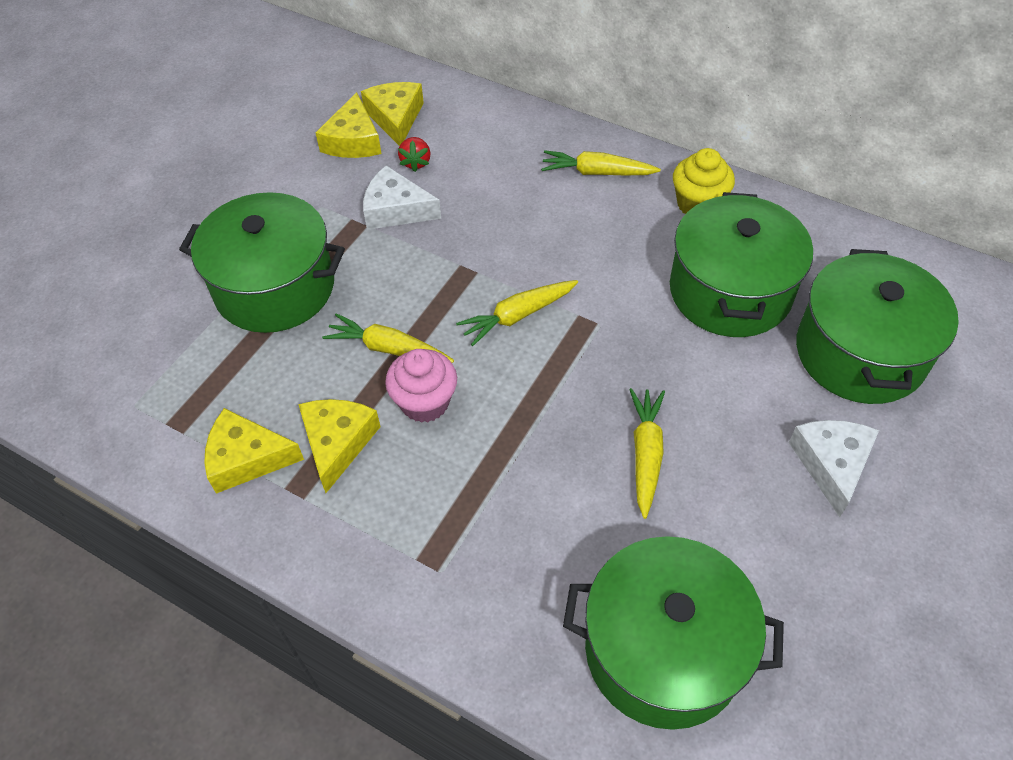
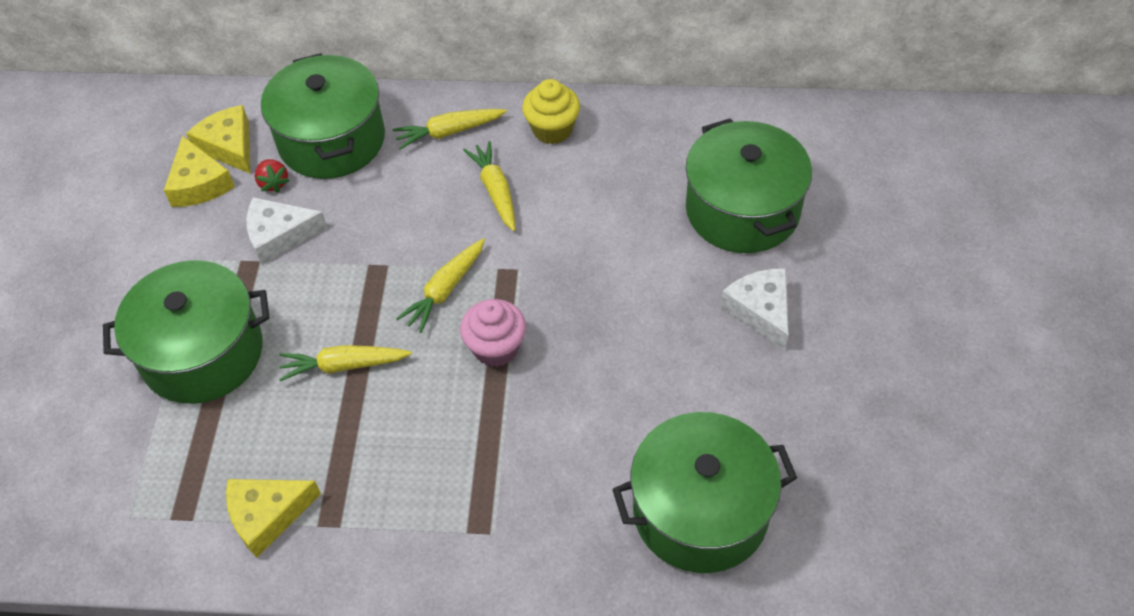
camera: 25 degrees left, 0 degrees up
(338, 442) = (344, 466): yellow cheese -> none
(425, 402) = (403, 399): pink cupcake -> pink cupcake (496, 348)
(645, 454) = (612, 364): yellow carrot -> yellow carrot (495, 191)
(730, 291) = (615, 197): green pot -> green pot (331, 140)

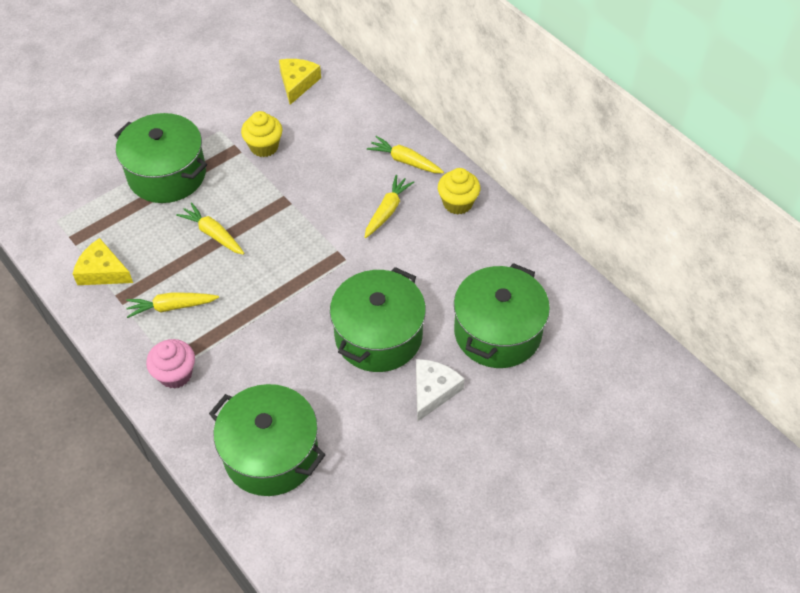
camera: 45 degrees right, 0 degrees up
(199, 184) = (262, 91): yellow cheese -> none
(273, 183) = (293, 118): red strawberry -> none
(279, 235) = (264, 147): white cheese -> yellow cupcake
(331, 140) = (346, 118): green pot -> green pot (378, 336)
(445, 290) = (300, 239): yellow carrot -> yellow carrot (171, 307)
(496, 348) = (286, 288): pink cupcake -> pink cupcake (175, 374)

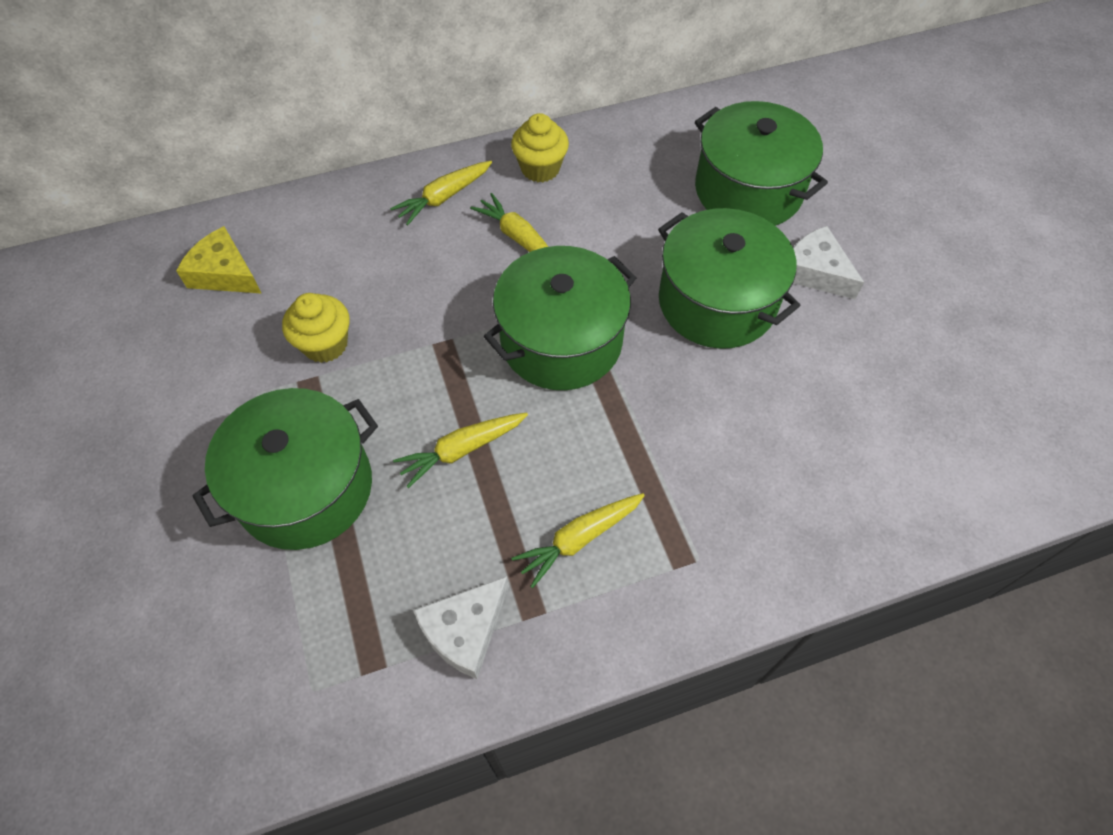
camera: 70 degrees left, 5 degrees up
(103, 271) = (464, 630): yellow cheese -> white cheese
(171, 307) = (579, 539): yellow carrot -> yellow carrot turned 45 degrees clockwise
(175, 374) = (707, 560): pink cupcake -> none
(271, 454) = (870, 467): green pot -> green pot (561, 341)

